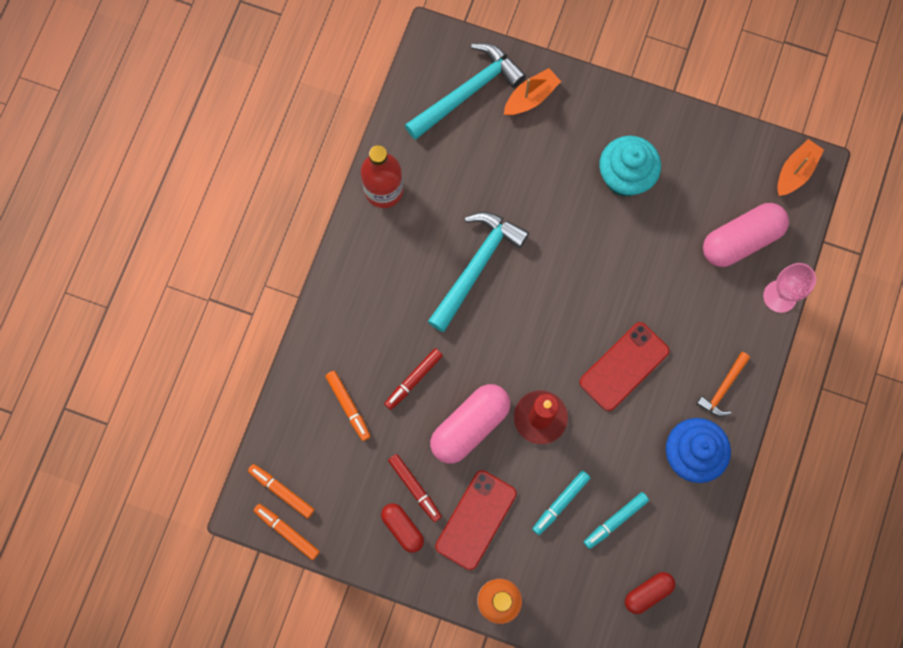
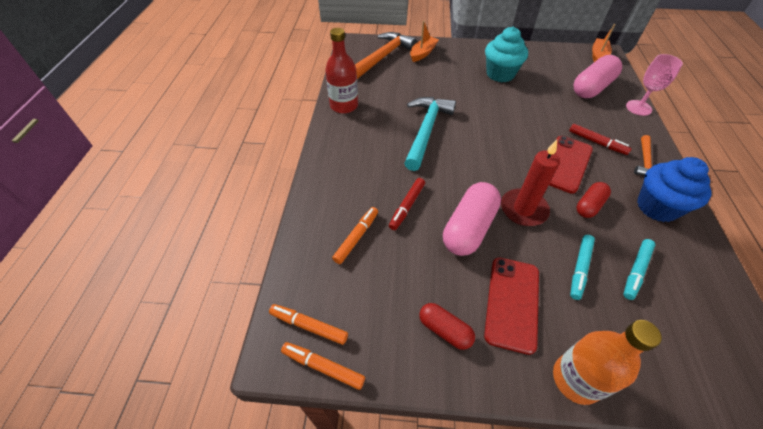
camera: 15 degrees left, 25 degrees down
(348, 406) = (356, 237): orange marker -> orange marker turned 105 degrees counterclockwise
(415, 488) = (442, 289): red marker -> red marker (597, 143)
(467, 92) = (383, 57): turquoise hammer -> orange hammer
(648, 593) = (712, 328): red capsule -> red capsule (589, 205)

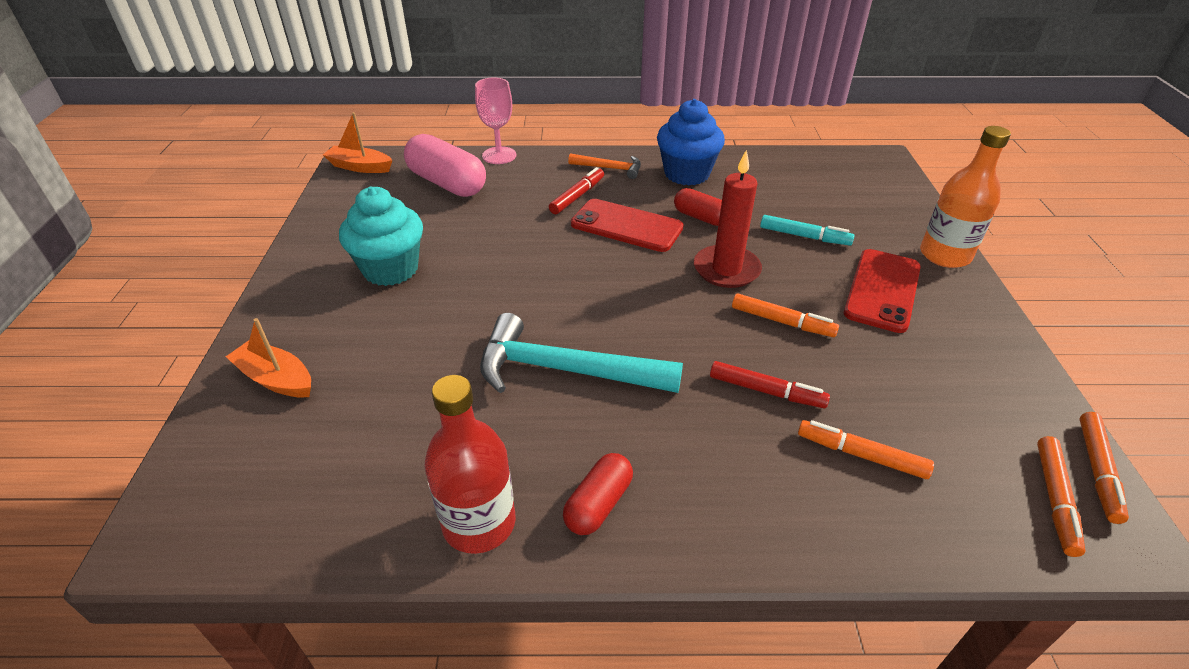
camera: 95 degrees left, 10 degrees down
(383, 57) = (267, 457): orange hammer -> none
(444, 330) = (957, 348): red capsule -> red capsule (598, 504)
(469, 228) = (782, 322): pink capsule -> orange marker
(512, 303) = (882, 290): red phone -> red phone turned 75 degrees counterclockwise
(636, 271) = (788, 201): turquoise marker -> none

